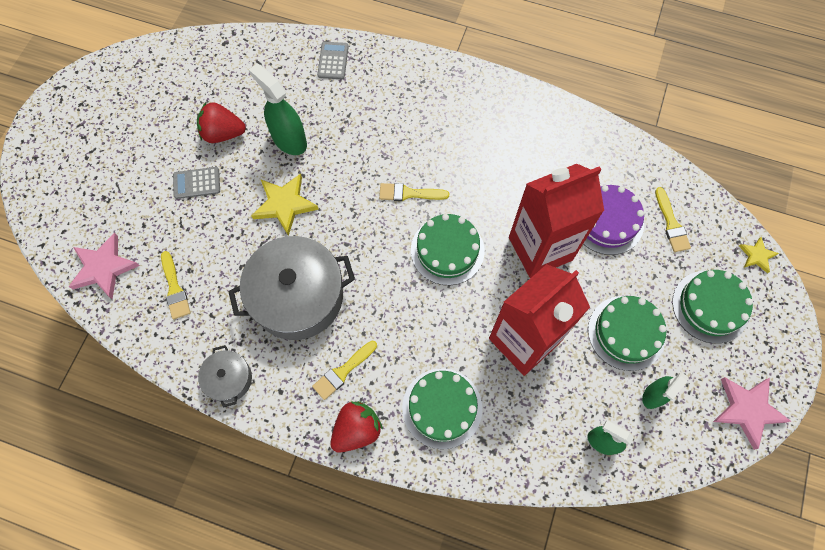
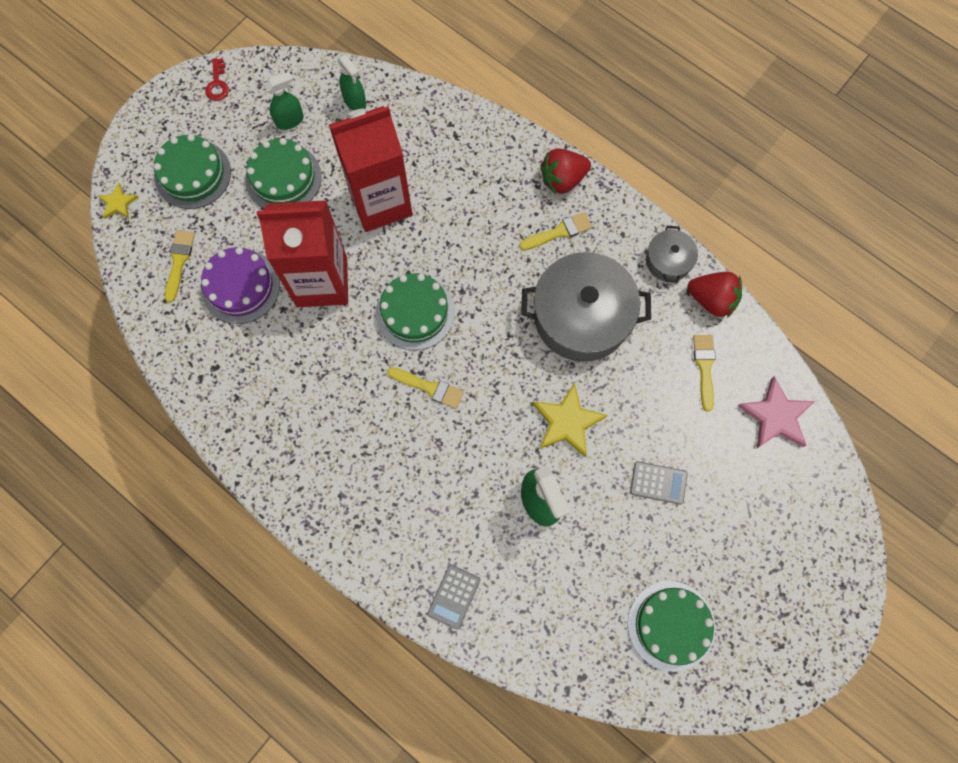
camera: 160 degrees left, 5 degrees up
(223, 133) = (614, 538): red strawberry -> red strawberry (711, 300)
(442, 408) = (480, 172): green cake -> green cake (671, 625)
(747, 410) = (217, 84): pink star -> red key

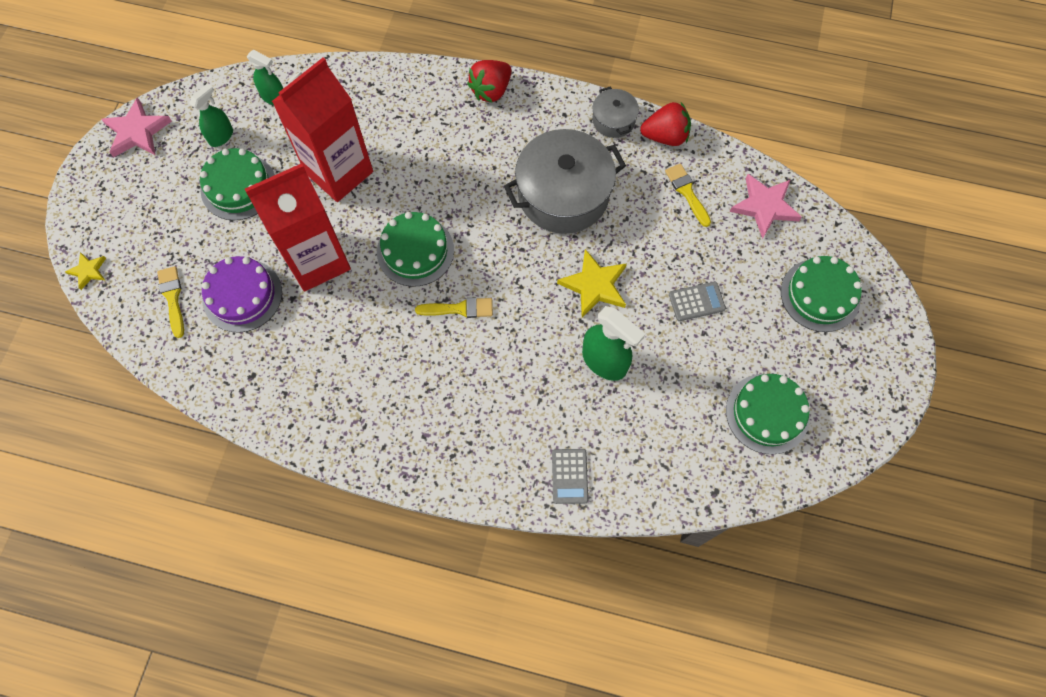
camera: 25 degrees left, 5 degrees down
(193, 174) = (150, 217): green cake -> green cake (820, 295)
(217, 84) = (137, 131): red key -> pink star
(559, 232) = (509, 134): yellow brush -> none

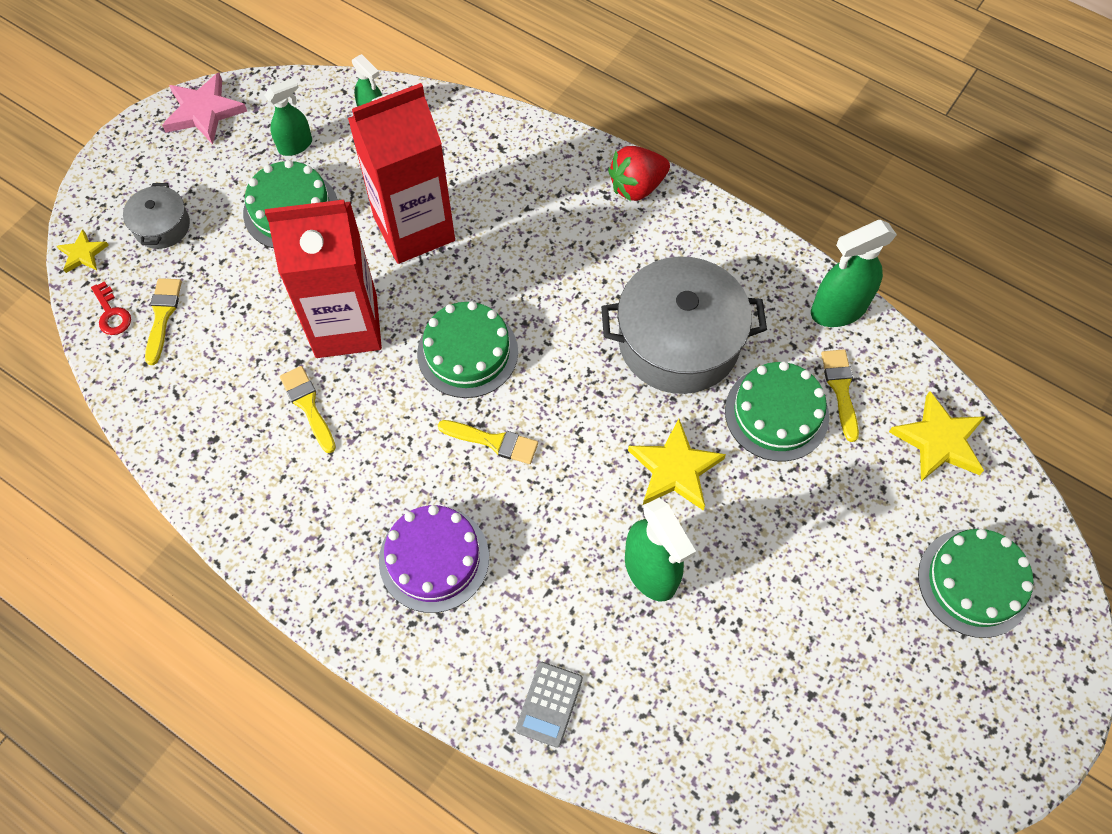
camera: 20 degrees right, 5 degrees down
(131, 309) = (111, 313): none -> red key
(242, 295) = (242, 339): purple cake -> purple cake (434, 558)
(313, 328) = (308, 406): none -> yellow brush
(613, 120) = (778, 269): grey pot -> grey pot (162, 226)
(665, 136) = (838, 309): red strawberry -> green spray bottle
(696, 301) = (801, 535): grey calculator -> none
(765, 206) = (939, 441): pink star -> yellow star
(767, 413) = (843, 716): green cake -> green cake (776, 413)

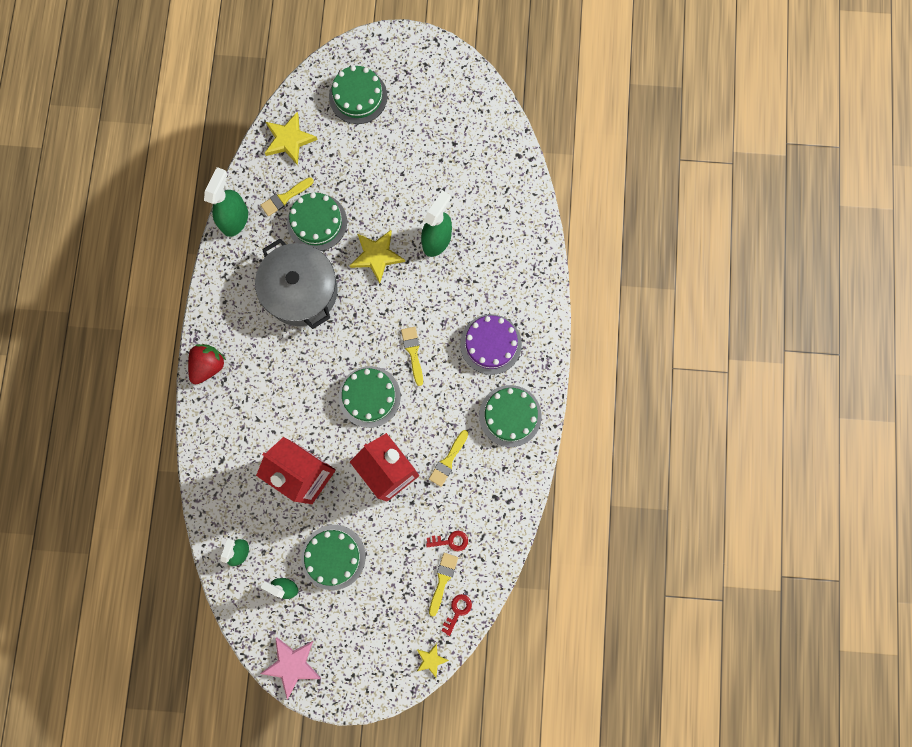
camera: 120 degrees left, 15 degrees up
(162, 226) = (386, 626): grey pot -> none
(162, 316) = (442, 580): yellow brush -> yellow brush turned 135 degrees clockwise
(202, 351) = (450, 541): none -> red key
(309, 525) = (510, 416): none -> green cake
(549, 704) = (526, 252): grey calculator -> none
(637, 187) = (208, 366): red strawberry -> red strawberry turned 90 degrees counterclockwise
(838, 309) = (235, 219): green spray bottle -> green spray bottle turned 105 degrees counterclockwise

